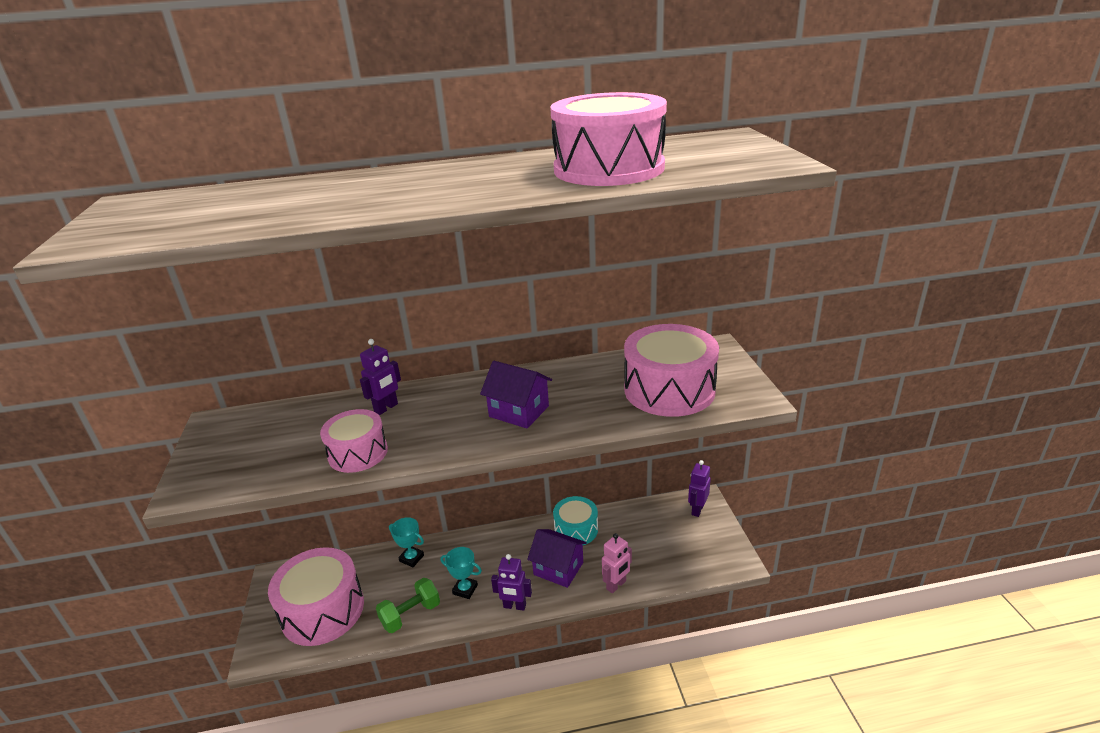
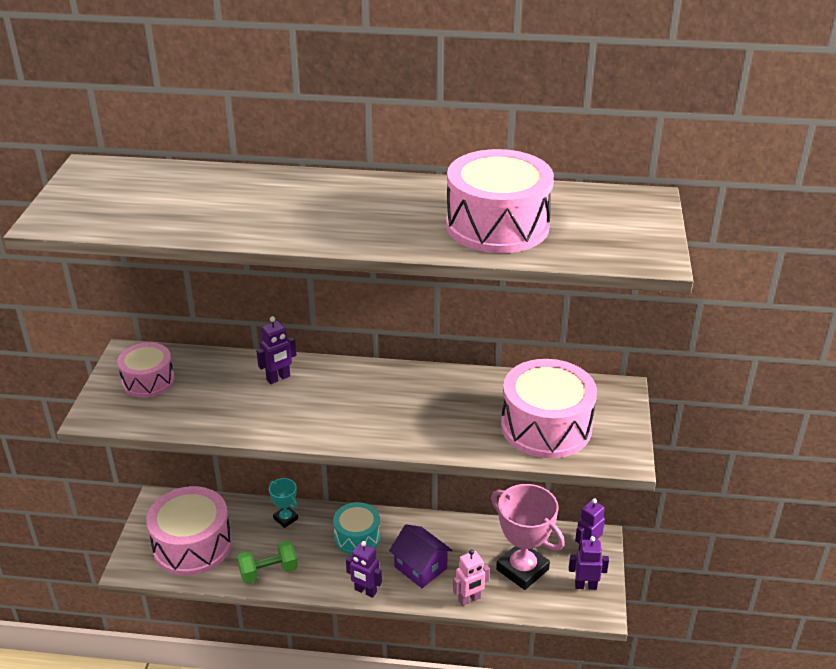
camera: 15 degrees right, 5 degrees up
(358, 453) = (240, 418): pink drum -> pink drum (148, 381)
(465, 589) = (325, 562): turquoise trophy -> none
(519, 411) = (395, 413): purple house -> none
(576, 529) = (454, 534): turquoise drum -> turquoise drum (357, 537)
(651, 544) = (522, 569): none -> pink trophy
(712, 543) = (585, 585): none -> purple robot

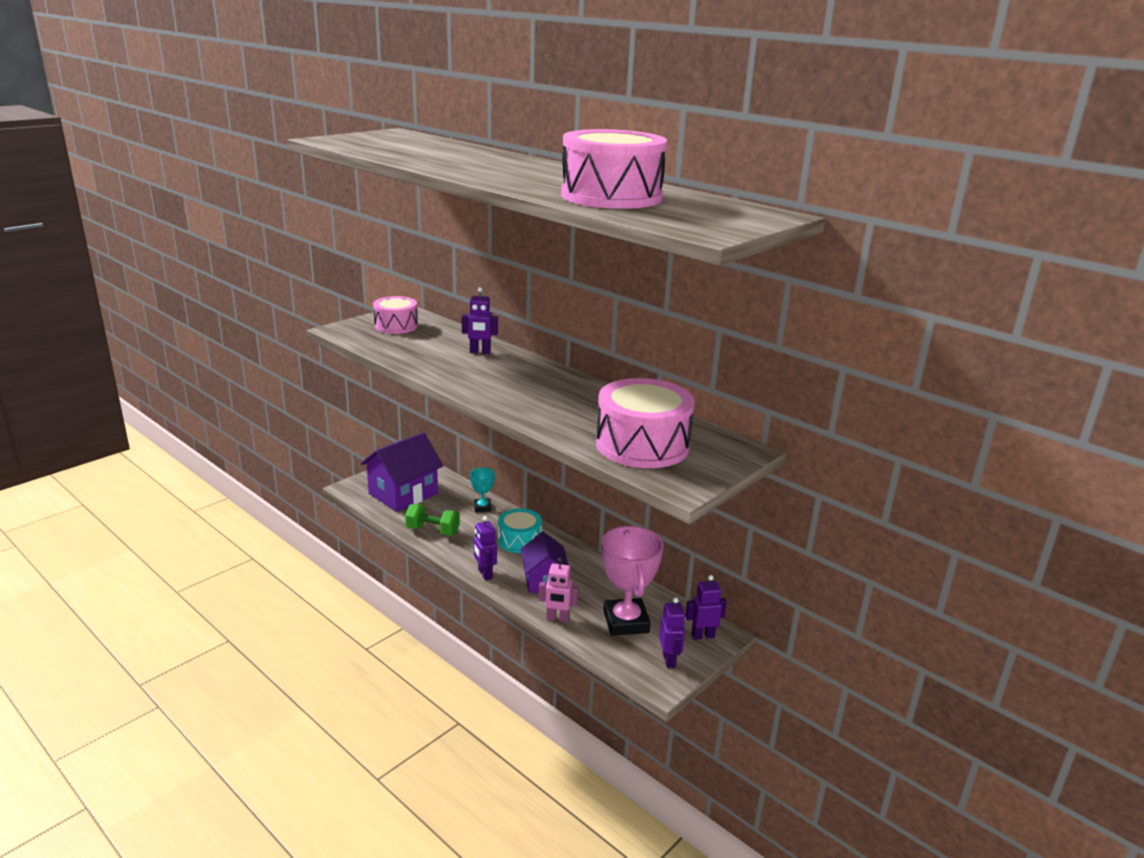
camera: 35 degrees right, 10 degrees down
(192, 545) = (403, 494): pink drum -> purple house
(585, 585) = (669, 660): purple robot -> purple robot turned 45 degrees clockwise

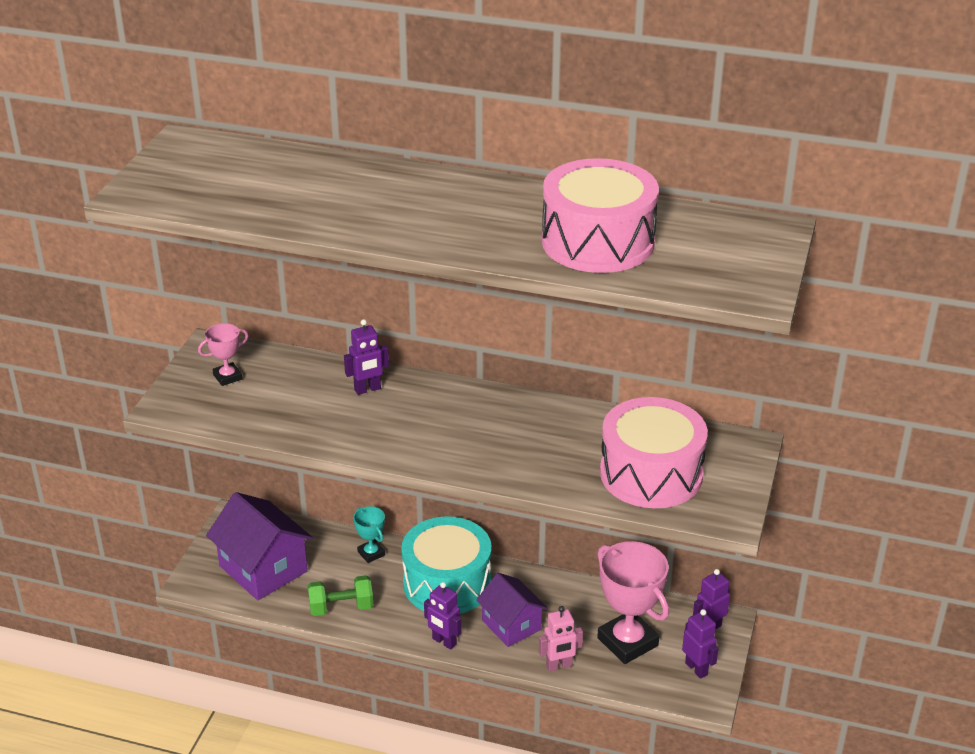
camera: 25 degrees left, 10 degrees up
(396, 326) = (227, 377): pink drum -> pink trophy
(403, 494) = (263, 569): purple house -> purple house turned 60 degrees counterclockwise
(519, 540) = (447, 583): turquoise drum -> turquoise drum, size x1.67

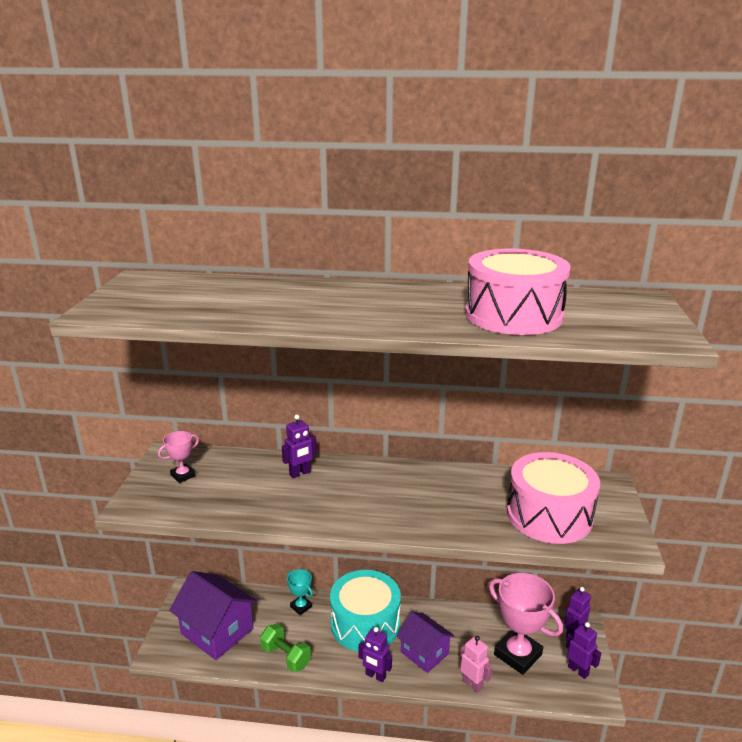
camera: 10 degrees left, 10 degrees down
(341, 607) = (286, 657): green dumbbell -> green dumbbell turned 60 degrees clockwise
(559, 666) = (472, 684): pink robot -> pink robot turned 105 degrees counterclockwise

